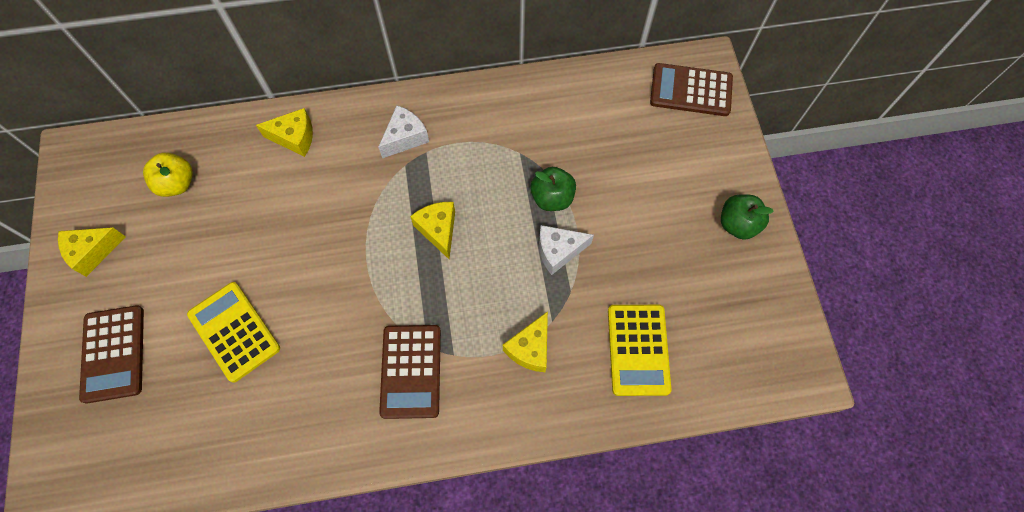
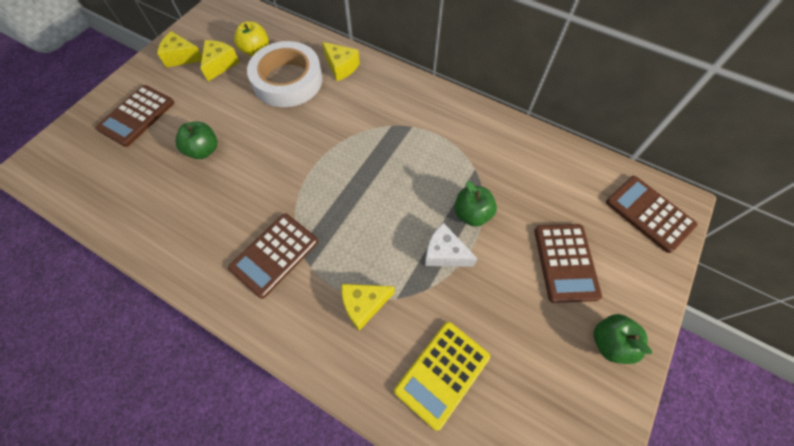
camera: 40 degrees right, 5 degrees down
(234, 331) = (203, 150): yellow calculator -> green apple
(249, 192) = (287, 80): none -> white tape
(405, 137) = (406, 109): white cheese -> none
(438, 230) = (375, 179): yellow cheese -> yellow cheese (220, 64)
(659, 183) = (565, 262): none -> brown calculator

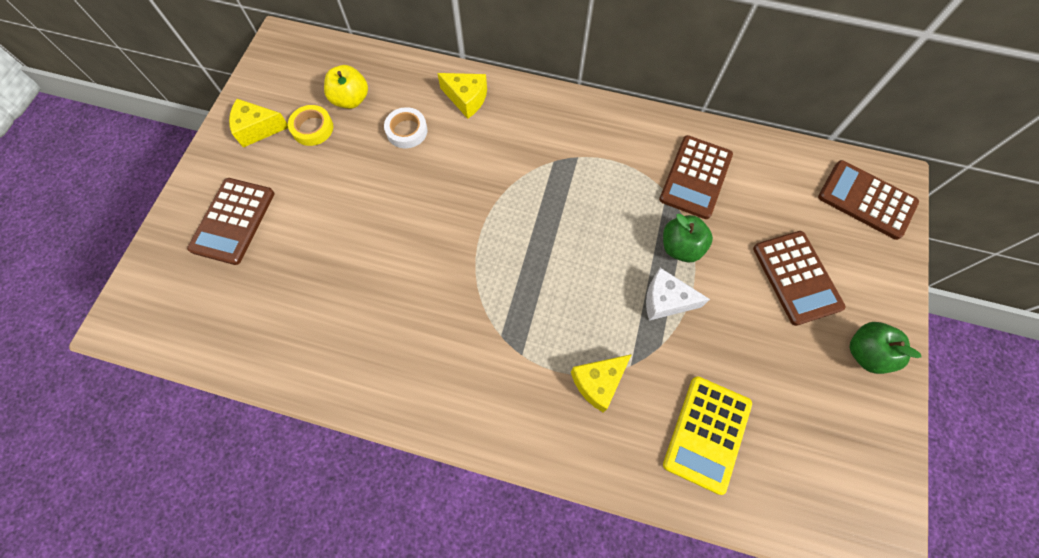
camera: 15 degrees left, 5 degrees up
(203, 150) = (338, 246): green apple -> none
(220, 64) = (312, 128): yellow cheese -> yellow tape
(274, 255) = (476, 352): brown calculator -> brown calculator (695, 177)
(287, 80) = (407, 131): white tape -> white tape, size x0.47

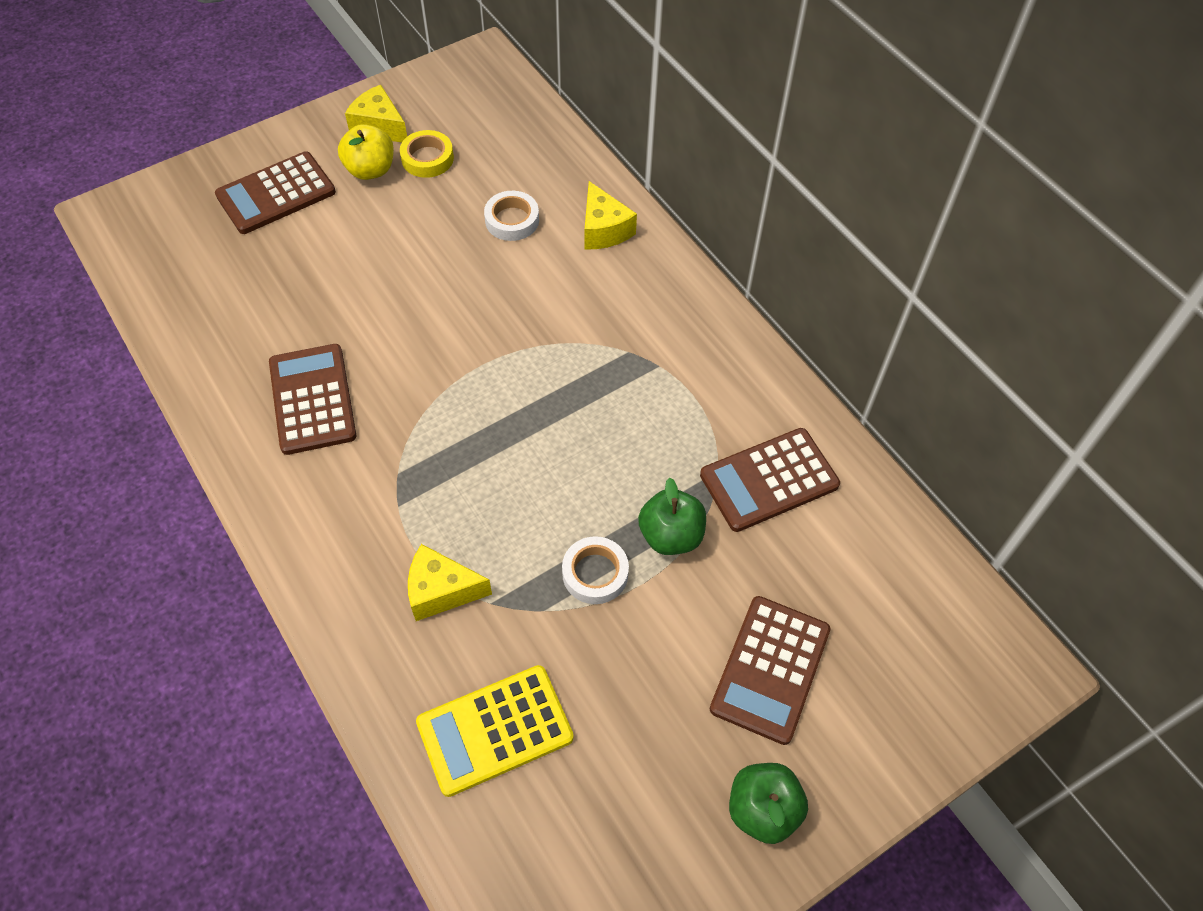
camera: 40 degrees right, 10 degrees down
(351, 100) = (490, 155): yellow apple -> yellow apple (370, 170)
(665, 301) = (595, 573): white cheese -> white tape
(866, 200) = (958, 660): brown calculator -> brown calculator (312, 399)

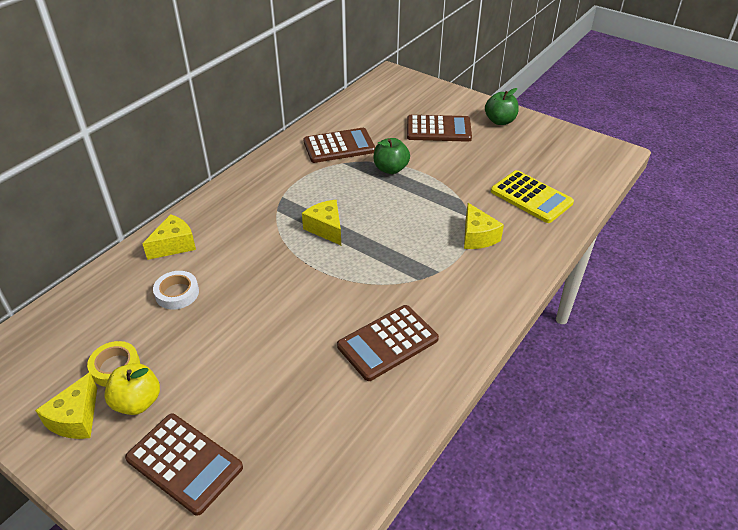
camera: 110 degrees left, 15 degrees down
(558, 398) = (326, 228): none -> yellow cheese
(595, 573) = (428, 187): white tape -> none
(769, 480) = (339, 146): brown calculator -> brown calculator turned 60 degrees counterclockwise

